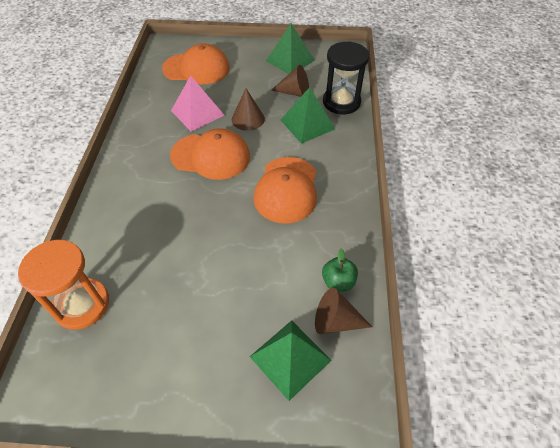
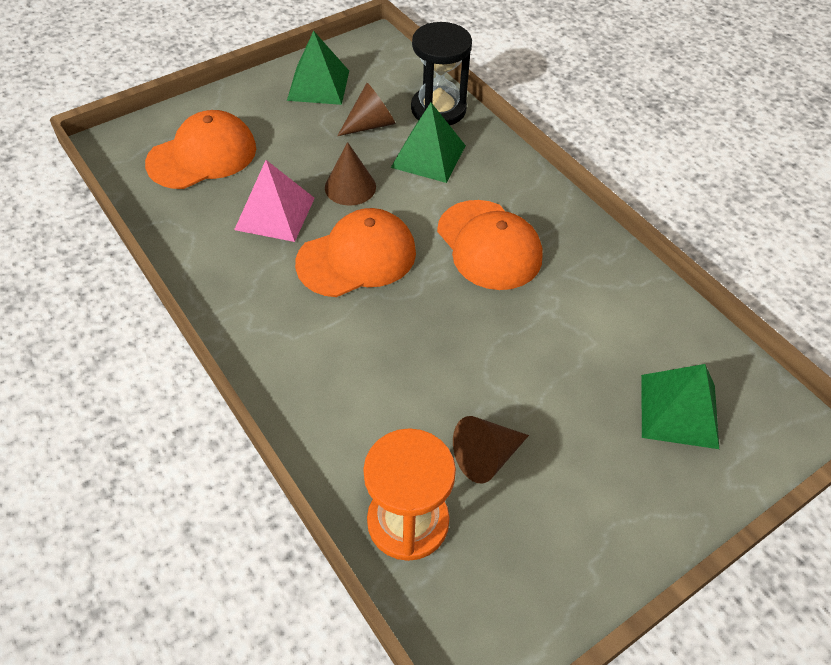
camera: 40 degrees left, 0 degrees up
(335, 321) = (680, 347): brown cone -> brown cone (486, 457)
(338, 282) = (643, 308): green apple -> none

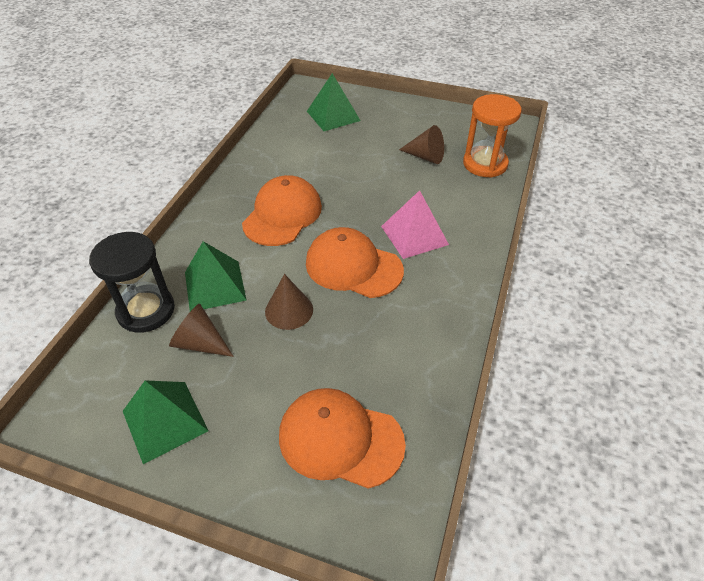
camera: 125 degrees left, 5 degrees down
(275, 213) = (357, 336): pink pyramid -> pink pyramid (414, 235)

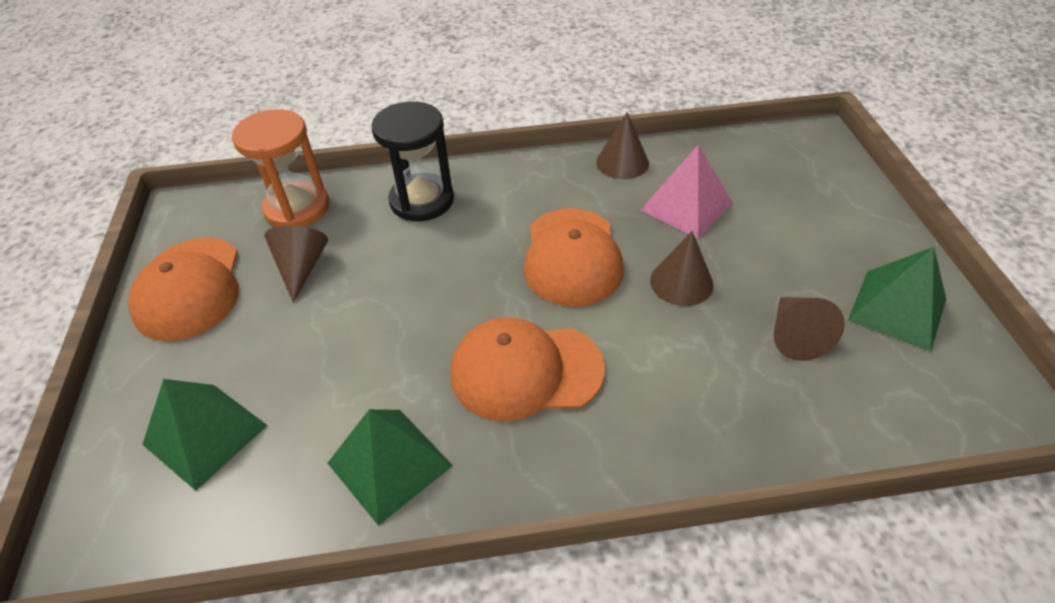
camera: 115 degrees left, 0 degrees up
(146, 310) = (812, 424): black hourglass -> black hourglass (422, 200)
(214, 285) = (709, 373): green pyramid -> green pyramid (389, 464)
(340, 439) = (778, 187): orange cap -> orange cap (189, 288)
(414, 235) = (481, 226): pink pyramid -> pink pyramid (686, 206)
(442, 343) = (622, 162): none -> brown cone

